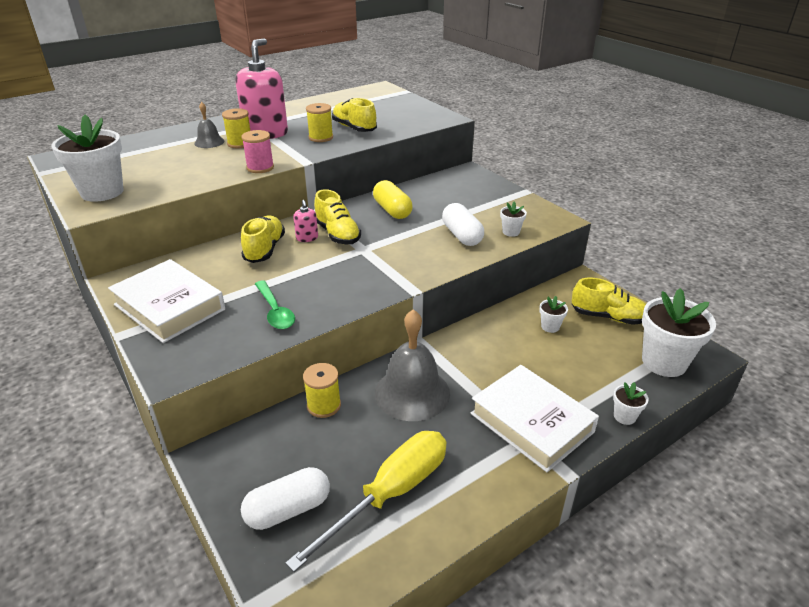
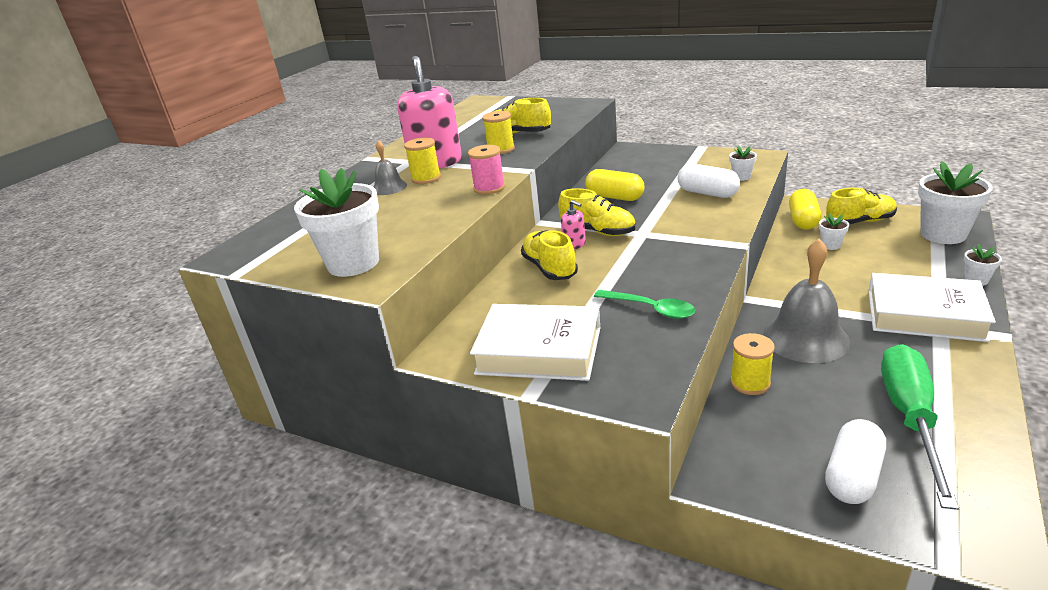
camera: 25 degrees left, 5 degrees down
(390, 494) = (910, 417): yellow screwdriver -> green screwdriver
(561, 294) = (803, 220): none -> yellow capsule

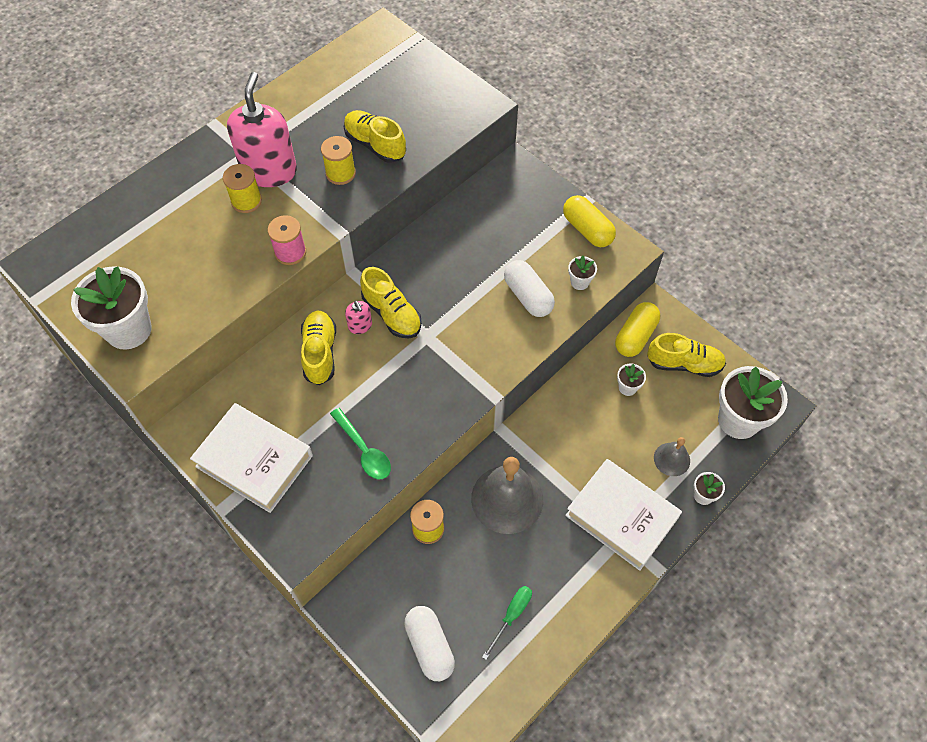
camera: 15 degrees right, 30 degrees up
(389, 187) = (207, 203): grey bell -> grey bell (672, 459)
(614, 197) = (442, 260): yellow capsule -> yellow capsule (587, 229)
(852, 476) = (429, 646): white capsule -> white capsule turned 75 degrees counterclockwise
(910, 417) = (511, 615): green screwdriver -> green screwdriver, size x0.48

